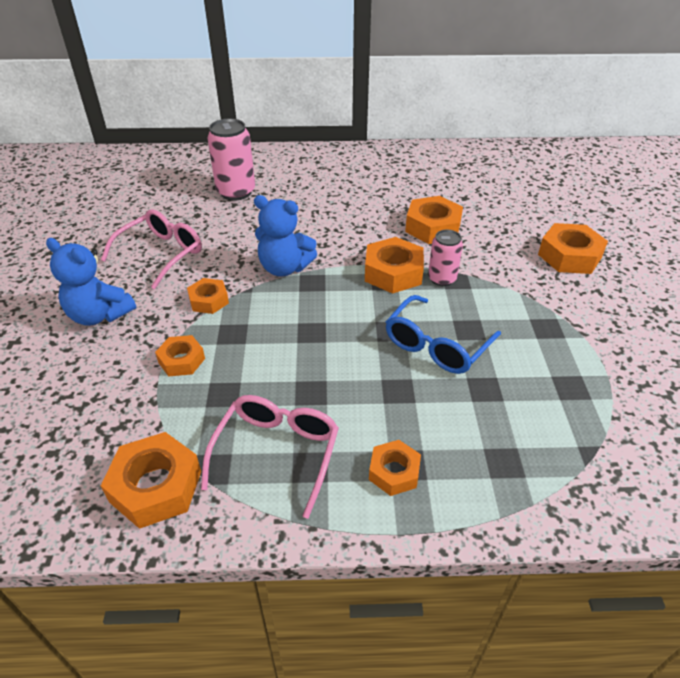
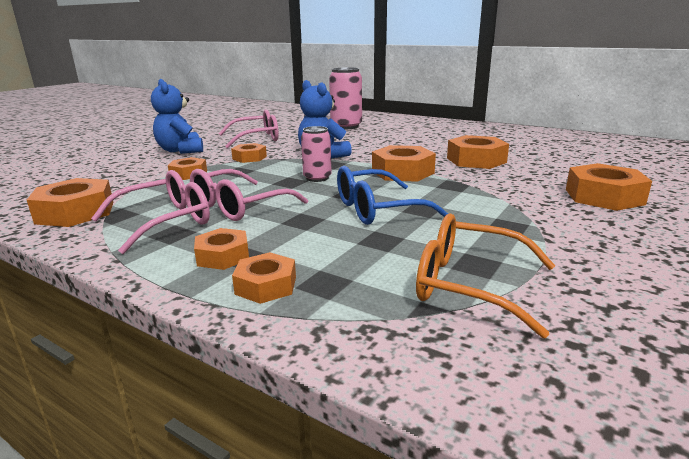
camera: 35 degrees right, 20 degrees down
(314, 395) = (238, 206): none -> pink glasses
(442, 279) = (441, 182): pink can -> pink can (317, 178)
(469, 487) = (266, 285): none -> orange nut
(586, 413) = (468, 285): none -> orange glasses

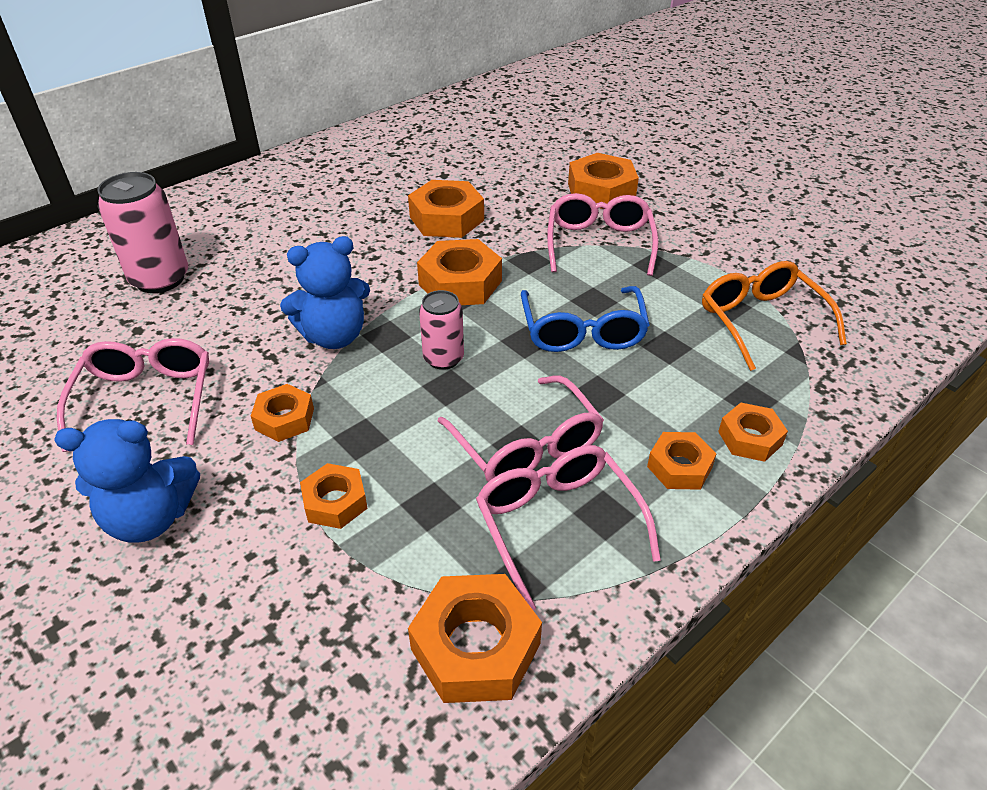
camera: 75 degrees left, 20 degrees up
(468, 285) = (760, 321): orange glasses -> orange glasses turned 120 degrees clockwise
(512, 204) = (599, 243): none -> pink glasses

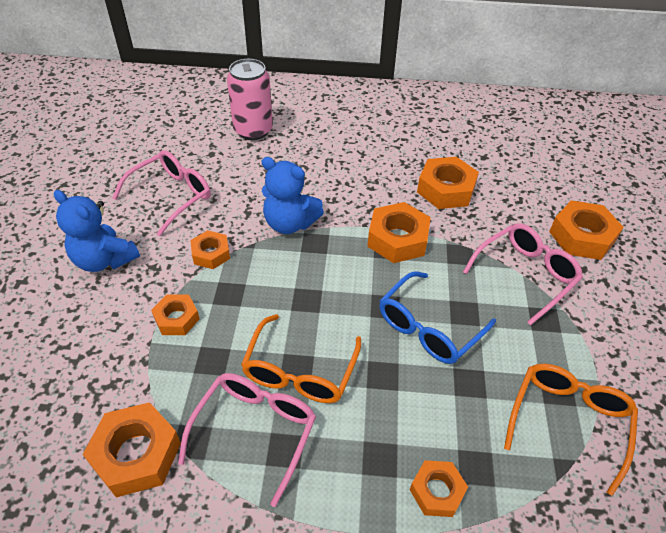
camera: 45 degrees right, 5 degrees up
(443, 358) = (326, 280): pink can -> none
(527, 446) = (300, 371): pink glasses -> orange glasses
(679, 467) = (365, 465): orange nut -> none

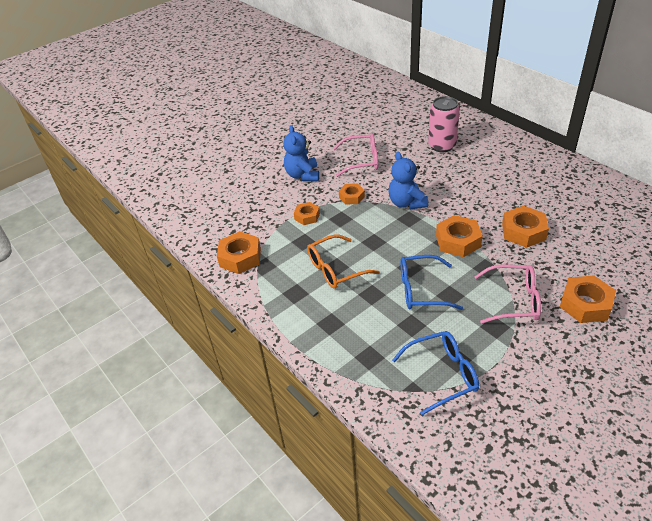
camera: 50 degrees right, 5 degrees down
(255, 430) = (292, 279): pink glasses -> none
(437, 491) = (340, 352): orange nut -> none
(568, 421) = (443, 374): orange glasses -> blue glasses

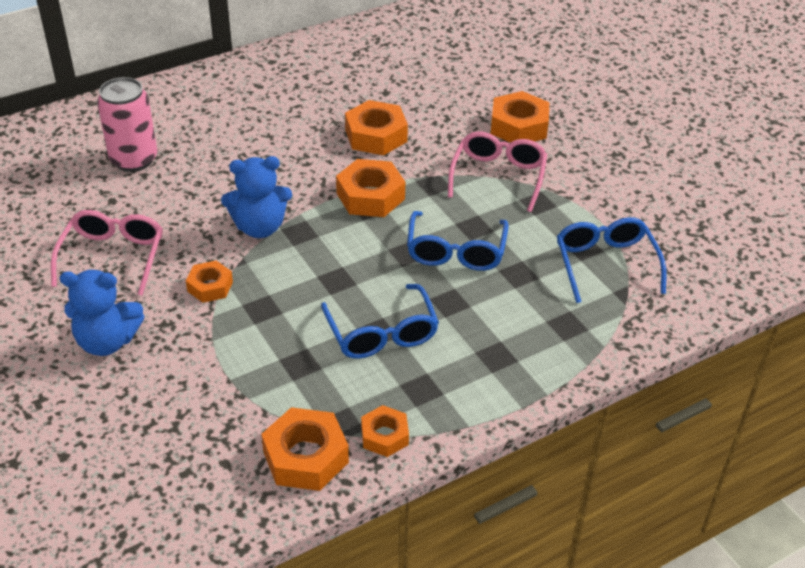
camera: 85 degrees left, 0 degrees up
(307, 216) = (234, 351): orange nut -> orange nut (384, 436)
(335, 269) = (382, 334): orange glasses -> blue glasses

